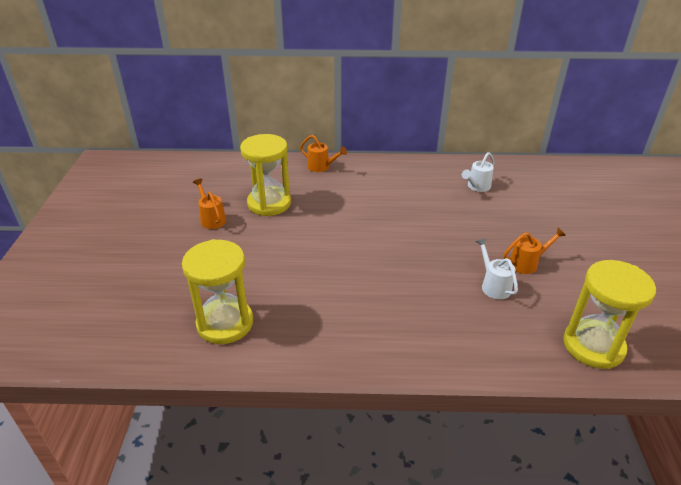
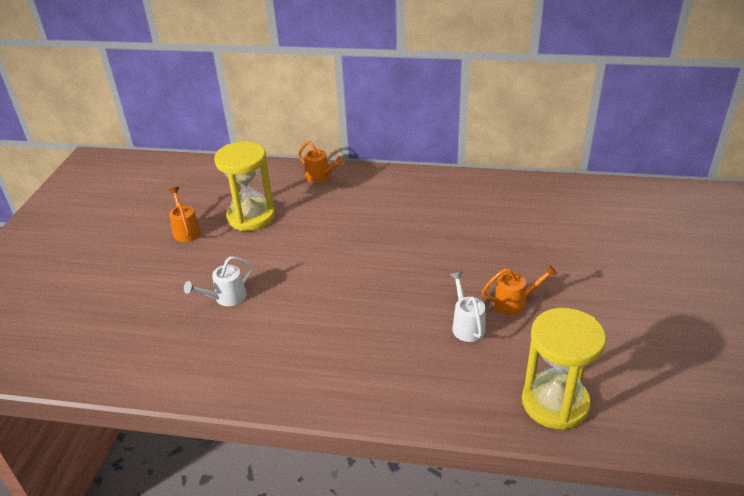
camera: 10 degrees right, 0 degrees up
(225, 323) = (167, 346): yellow hourglass -> none
(476, 187) = (489, 209): white watering can -> white watering can (226, 298)

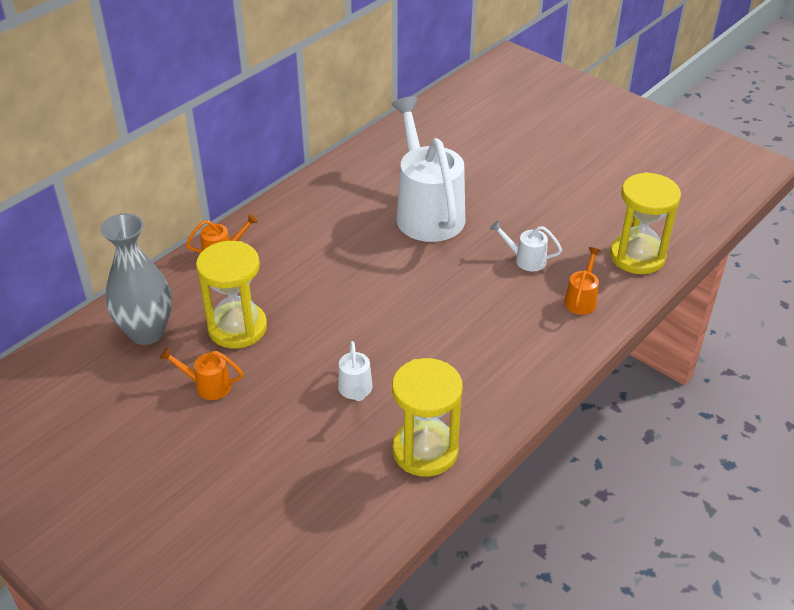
camera: 60 degrees left, 5 degrees up
(184, 363) = (425, 450): none -> yellow hourglass
(219, 185) = (147, 332): none -> grey vase
(468, 243) = (427, 211): none -> white watering can
(514, 303) = (522, 223): orange watering can -> orange watering can (581, 299)

